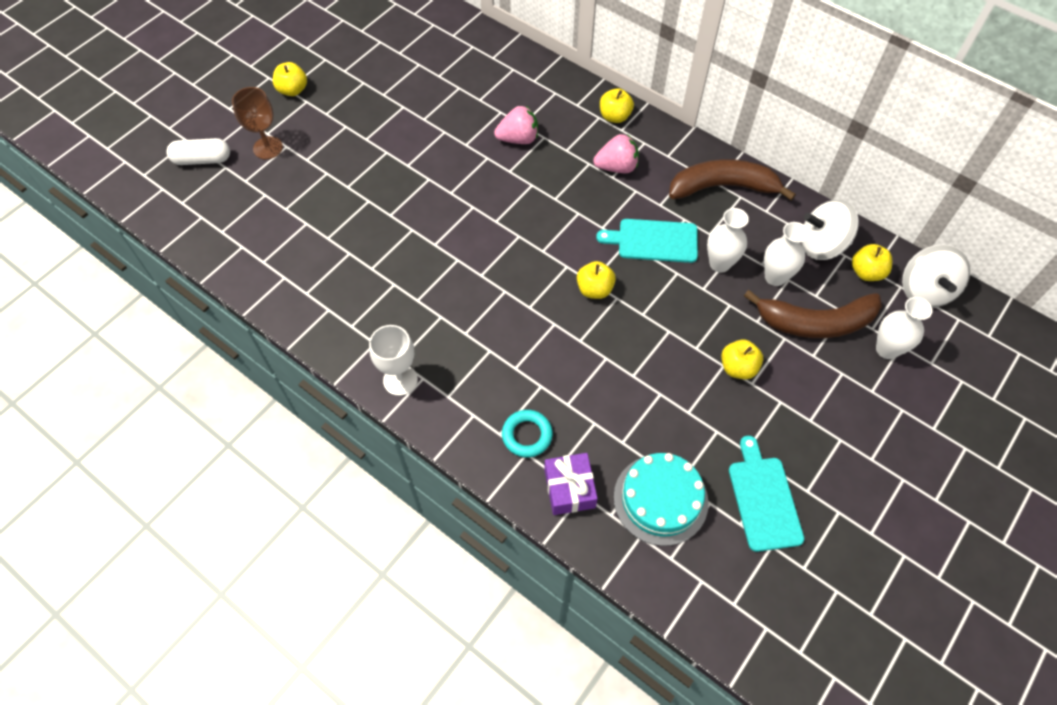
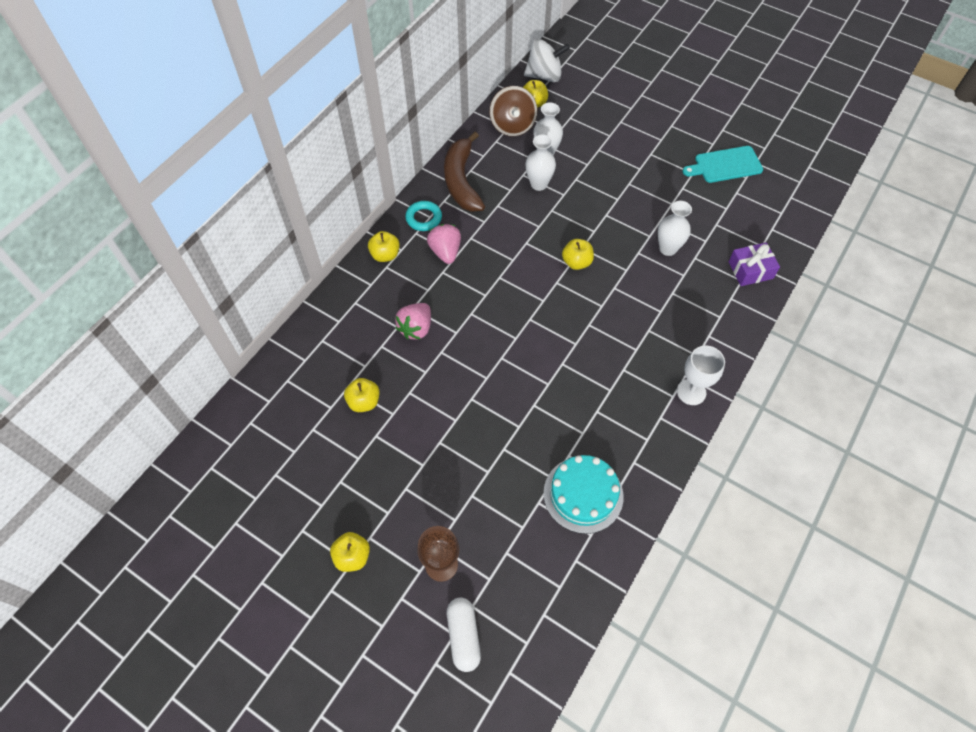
camera: 95 degrees left, 0 degrees up
(518, 139) = (416, 328): pink strawberry -> pink strawberry turned 135 degrees counterclockwise
(527, 435) = (716, 299): turquoise ring -> turquoise ring (423, 218)
(653, 241) = (522, 225): turquoise cutting board -> none
(660, 499) = (742, 218): turquoise cake -> turquoise cake (583, 494)
(738, 368) = (629, 176): yellow apple -> yellow apple (364, 402)
(815, 322) = (582, 132): brown banana -> none
(821, 245) = (512, 125): white spinning top -> brown spinning top
(887, 349) = (596, 98): white vase -> white vase (668, 248)

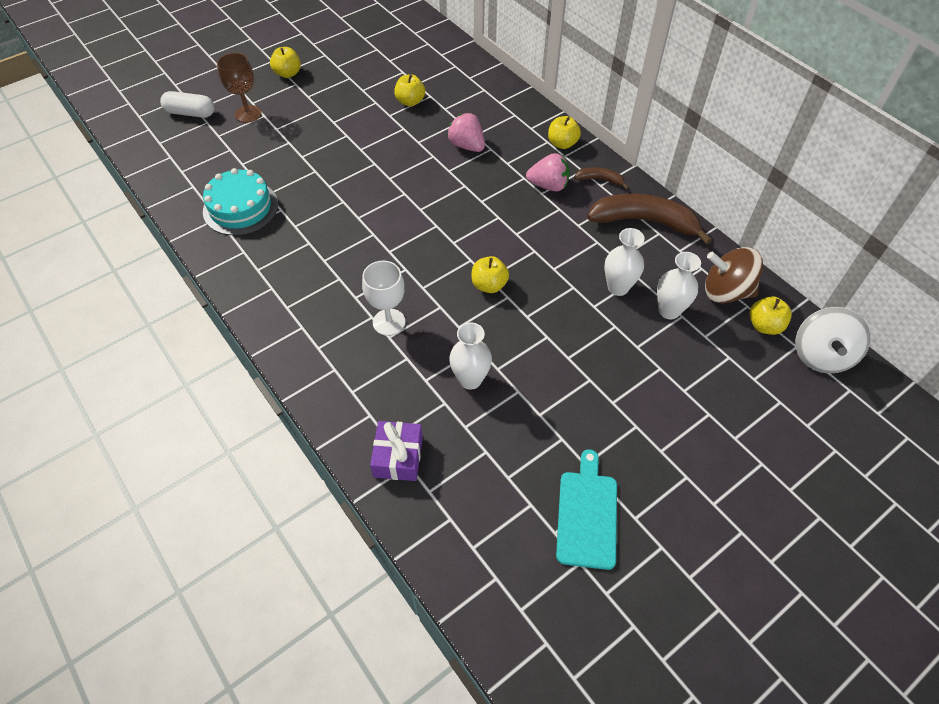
camera: 110 degrees right, 5 degrees down
(423, 218) = (600, 180): turquoise ring -> brown banana
(691, 392) = (281, 324): white goblet -> white goblet (389, 322)

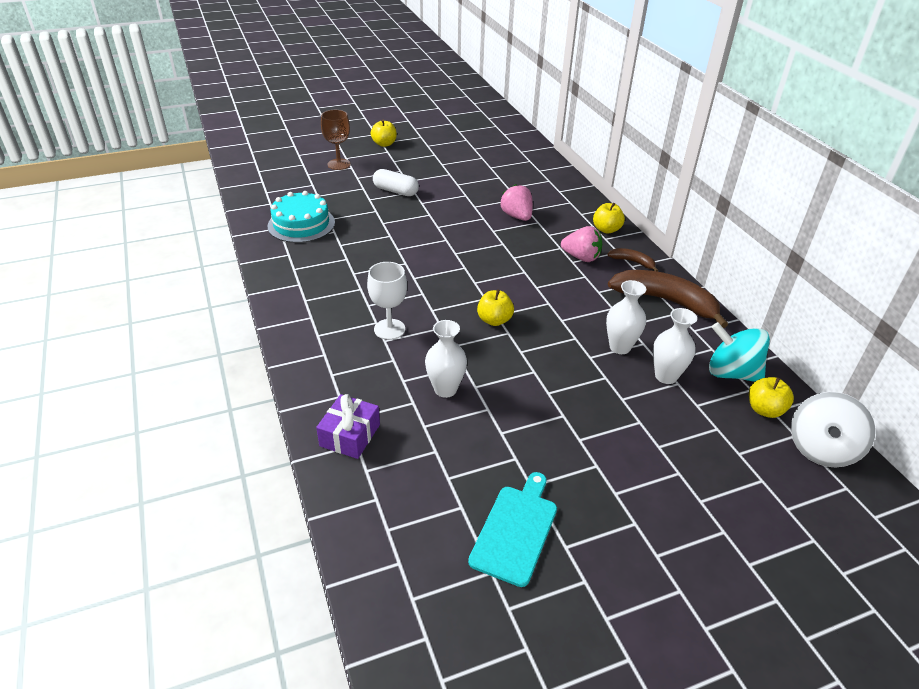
camera: 15 degrees right, 15 degrees down
(190, 113) = (293, 156): white capsule -> white capsule (396, 191)
(410, 101) = (479, 178): yellow apple -> none
(726, 291) = (731, 373): brown spinning top -> turquoise spinning top

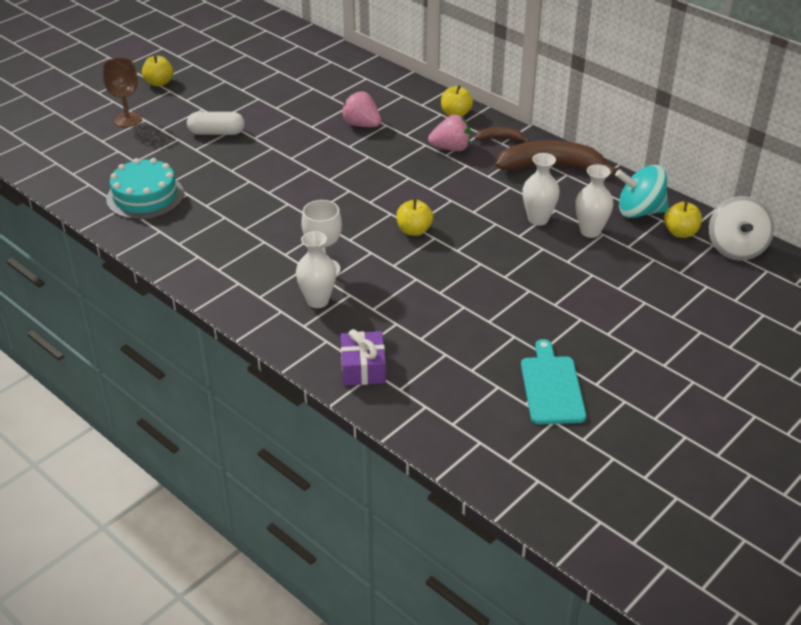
camera: 25 degrees left, 0 degrees up
(445, 389) = (416, 303): white vase -> white vase (317, 301)

